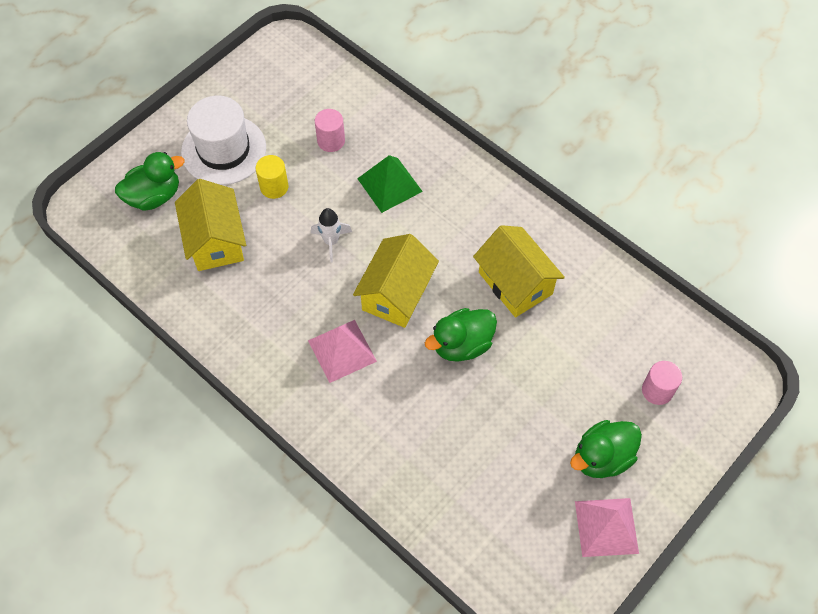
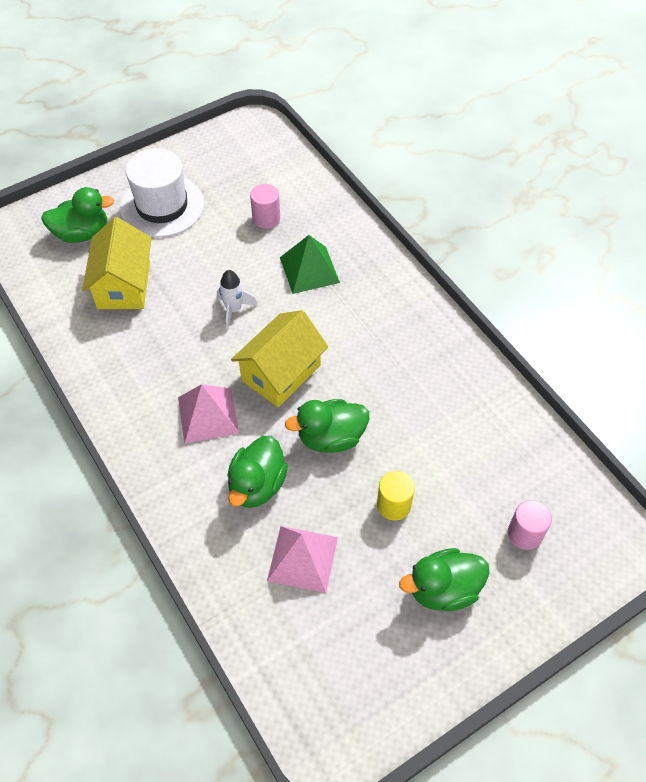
camera: 15 degrees right, 5 degrees down
(274, 187) = (197, 248): yellow cylinder -> yellow cylinder (393, 505)
(409, 405) = (257, 485): none -> green duck
(515, 283) = (405, 390): yellow house -> none
(606, 527) = (425, 665): pink pyramid -> pink pyramid (302, 559)

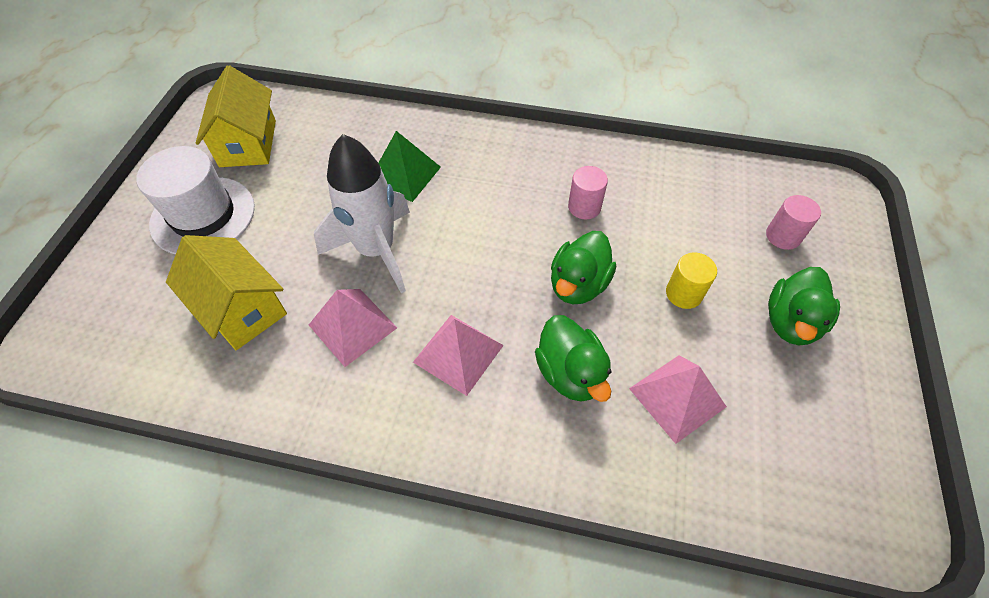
camera: 45 degrees left, 0 degrees up
(82, 233) = (139, 295): green duck -> none
(169, 347) = (352, 326): none -> pink pyramid
(234, 310) = (376, 250): white rocket -> white rocket, size x2.08
(266, 218) = (319, 161): pink cylinder -> pink cylinder (584, 207)
(281, 373) = (478, 268): yellow house -> yellow house (248, 143)

